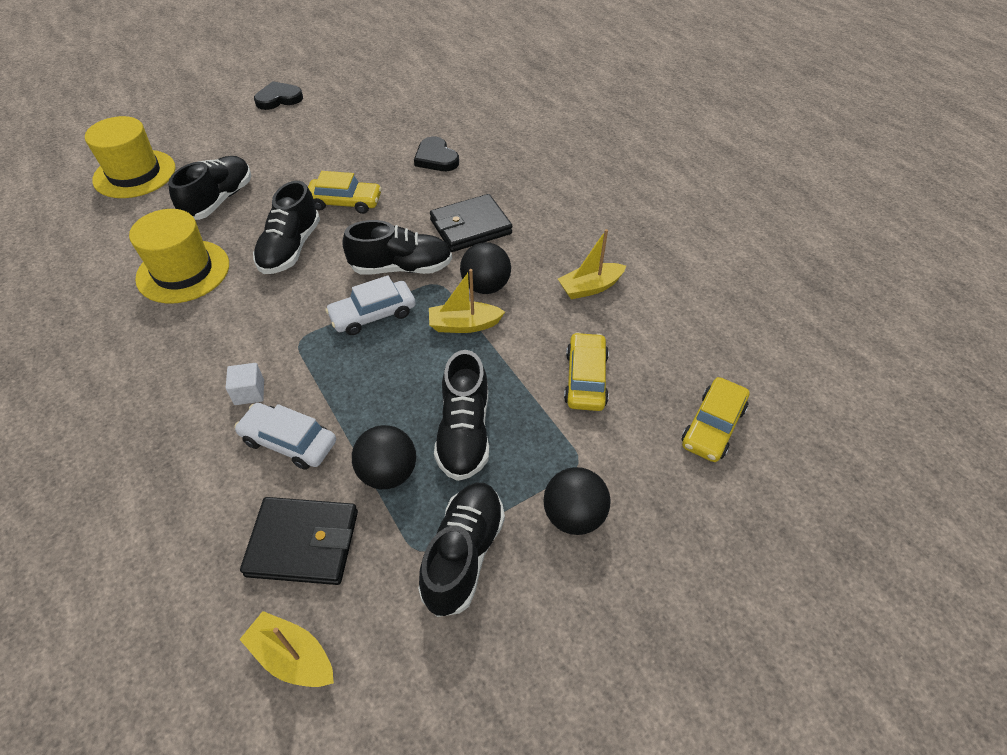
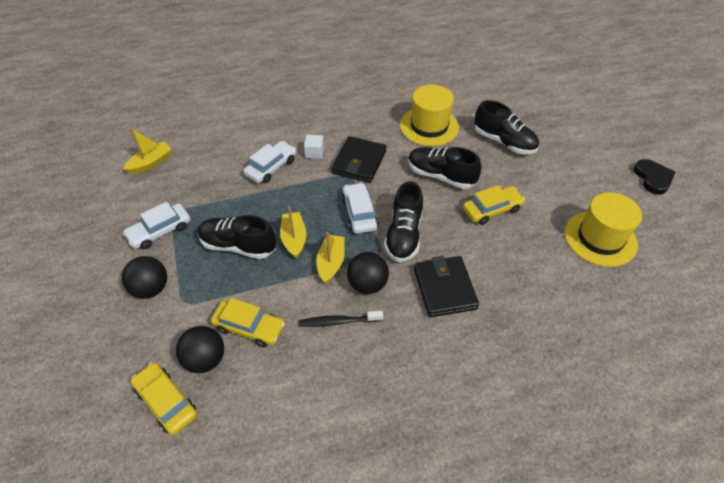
camera: 105 degrees right, 0 degrees up
(134, 174) = (540, 102): yellow hat -> yellow hat (600, 238)
(303, 543) = (205, 169): black wallet -> black wallet (359, 162)
(345, 202) = (492, 209): yellow car -> yellow car turned 135 degrees counterclockwise
(388, 473) = (228, 206): black ball -> black ball (205, 359)
(436, 158) = (553, 280): black heart -> none
(463, 555) = (160, 231): black shoe -> white car
(544, 301) = (339, 321): none -> black toothbrush
(590, 287) = (343, 361): yellow boat -> yellow boat (294, 239)

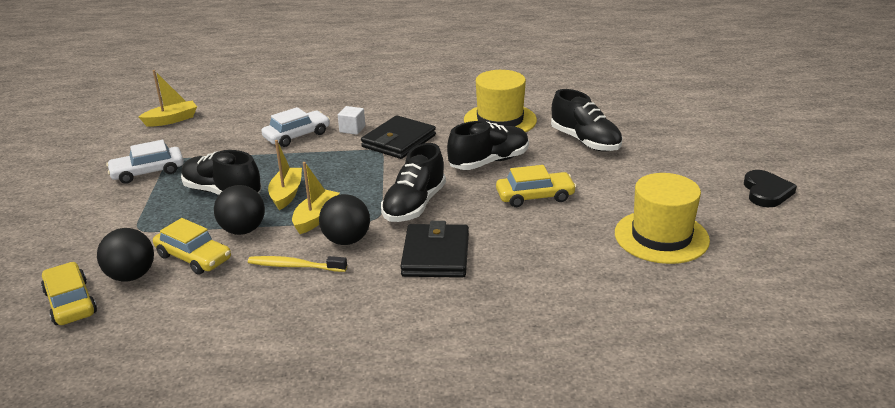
camera: 15 degrees right, 20 degrees down
(151, 289) = (110, 214): black ball -> black ball (243, 230)
(339, 321) = (295, 266): black toothbrush -> yellow toothbrush
(359, 213) = (373, 182): white car -> none
(441, 176) = (489, 162): black shoe -> black shoe turned 105 degrees clockwise

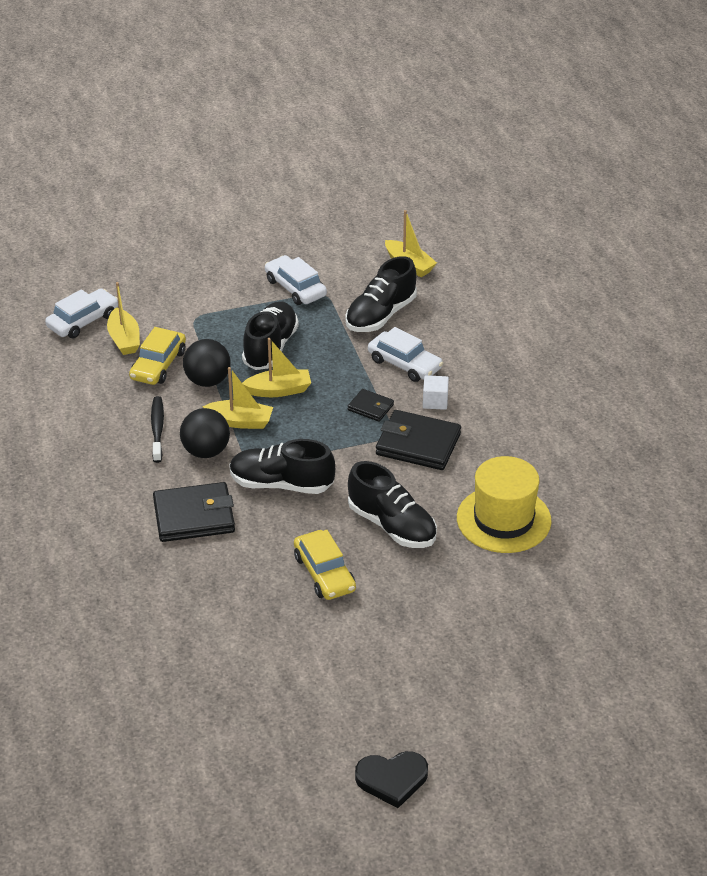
camera: 75 degrees right, 10 degrees up
(70, 302) = (83, 321): yellow car -> white car
(131, 276) = (124, 339): black ball -> yellow boat
(295, 266) = (157, 429): yellow toothbrush -> black toothbrush
(340, 155) = (370, 407): none -> black wallet
(585, 141) = (472, 603): black shoe -> black shoe (381, 315)
(661, 237) = (266, 683): yellow hat -> none

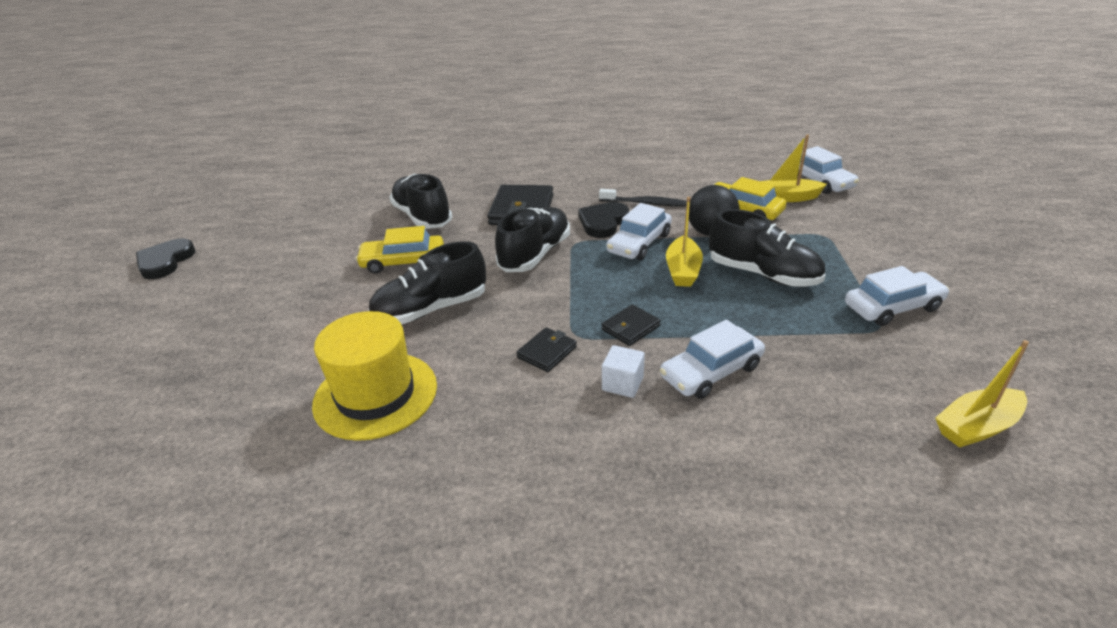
camera: 110 degrees right, 5 degrees down
(206, 451) = (603, 222): black ball -> black heart
(240, 421) = (639, 243): yellow boat -> white car
(381, 315) = (830, 370): black shoe -> black shoe (422, 217)
(418, 444) = (547, 352): black wallet -> black wallet, size x0.53

